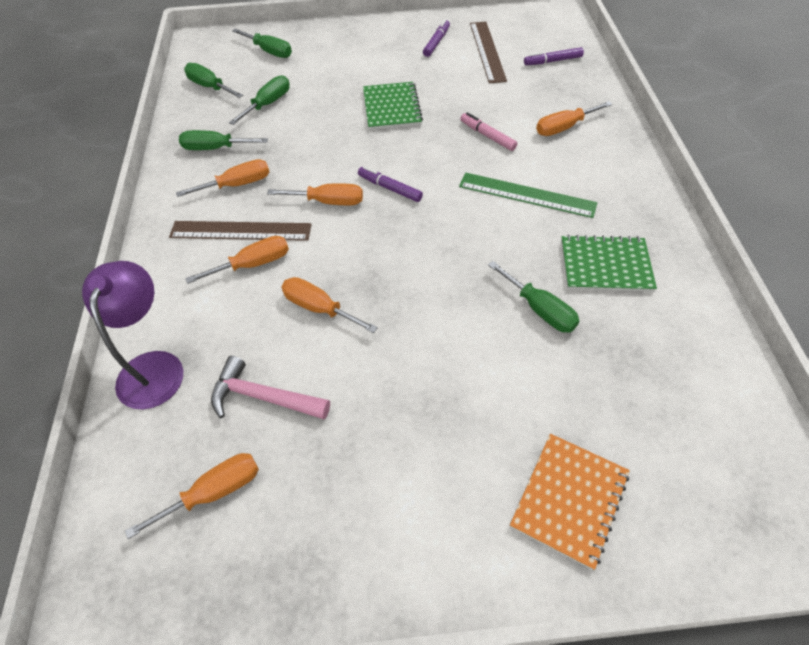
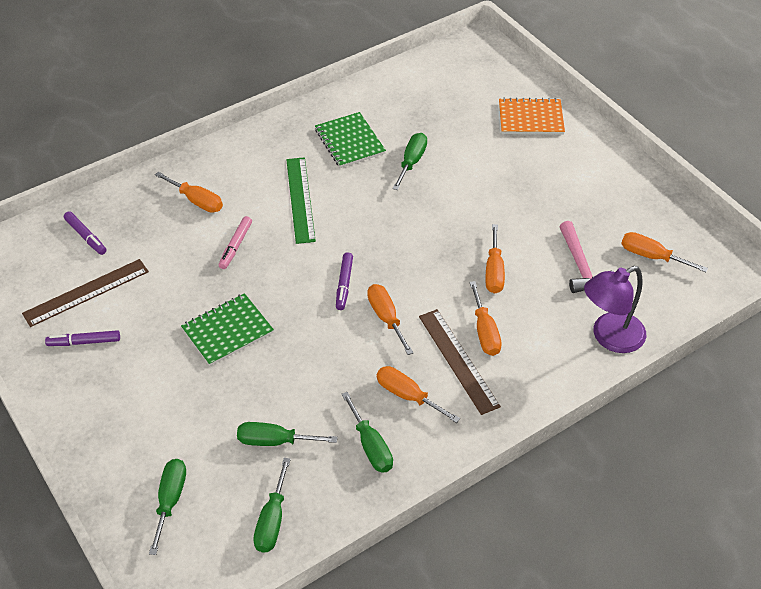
camera: 120 degrees left, 5 degrees down
(253, 264) = (485, 332): orange screwdriver -> orange screwdriver turned 135 degrees counterclockwise

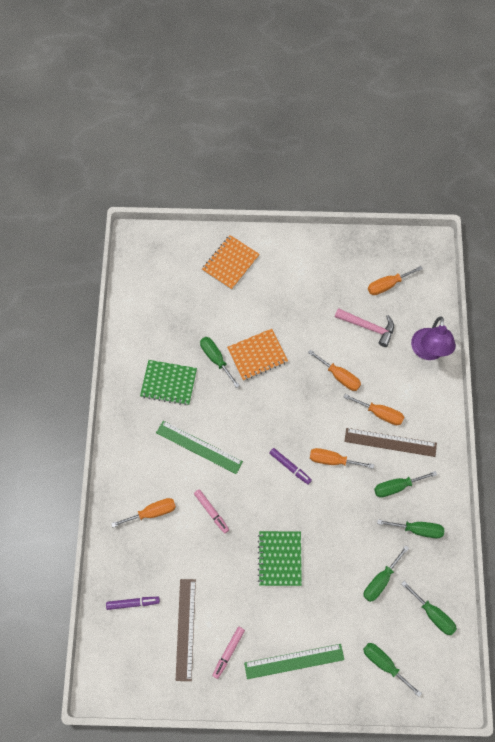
camera: 55 degrees left, 20 degrees up
(84, 342) = (228, 652): purple marker -> pink marker
(113, 407) = (294, 661): none -> green ruler
(407, 396) = (396, 486): orange screwdriver -> green screwdriver
(448, 191) = (257, 355): none -> orange notebook

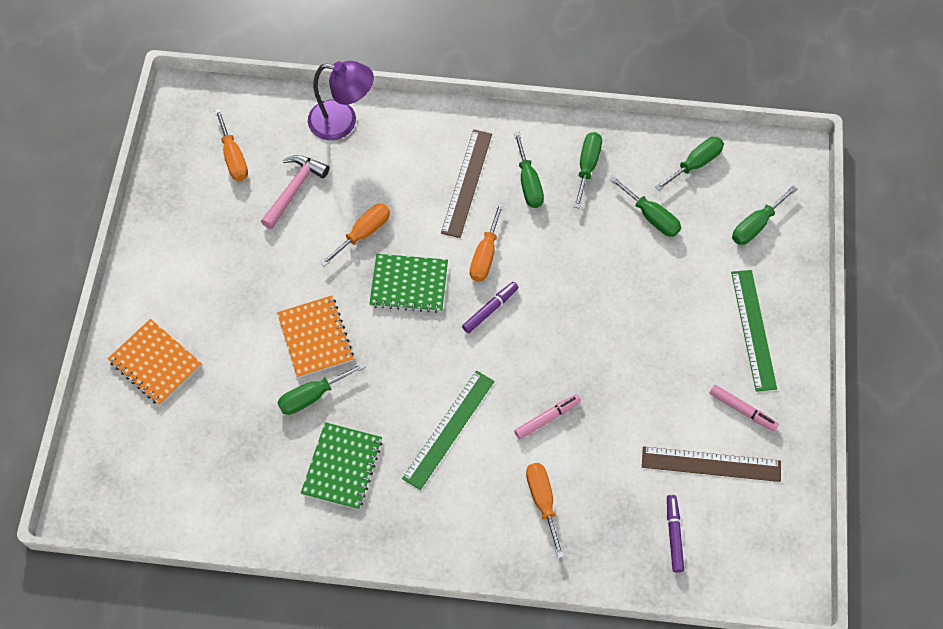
camera: 85 degrees left, 5 degrees down
(279, 558) = (618, 334): green notebook -> green notebook (409, 284)
(380, 413) = (424, 190): orange screwdriver -> none

